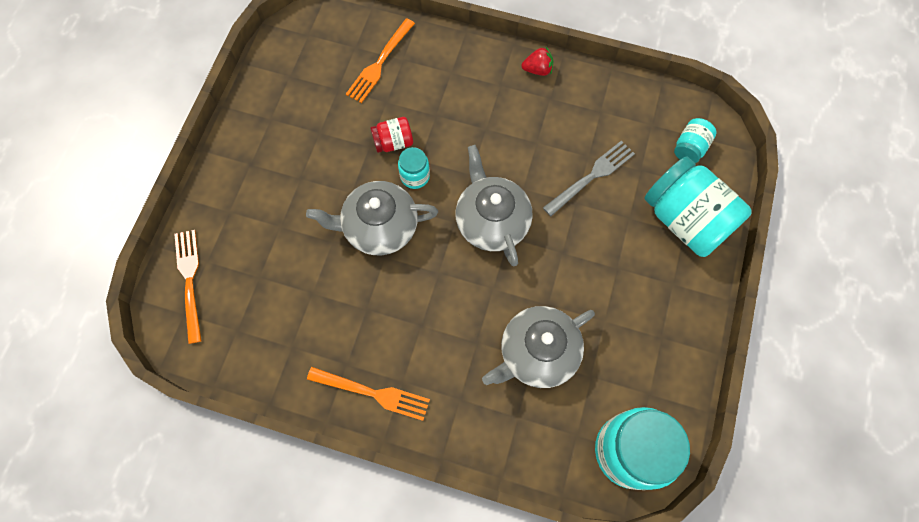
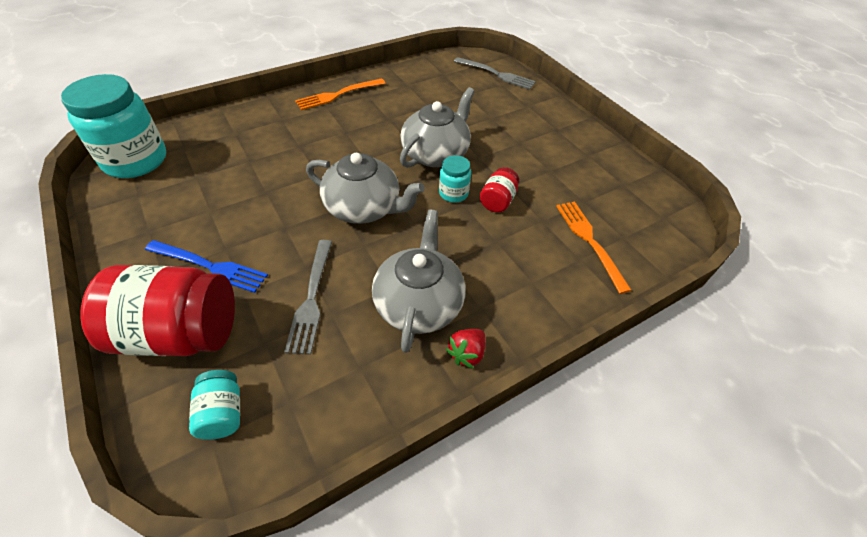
camera: 130 degrees right, 20 degrees down
(189, 281) = (496, 74): orange fork -> grey fork
(537, 352) = (249, 165): grey teapot -> grey teapot (419, 303)
(638, 260) = (209, 266): none -> blue fork
(685, 219) = (180, 333): turquoise jar -> red jar

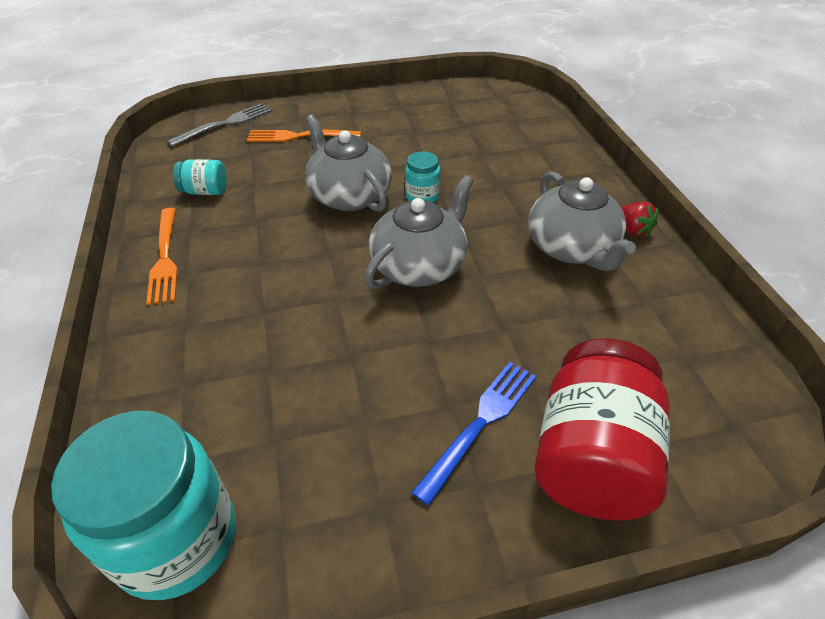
camera: 70 degrees left, 5 degrees down
(222, 413) = (702, 414): turquoise jar -> turquoise jar (205, 191)
(311, 298) = (552, 326): grey fork -> none
(419, 303) = (572, 248): grey teapot -> grey teapot turned 135 degrees counterclockwise
(497, 201) = (445, 171): red jar -> none
(589, 241) = (515, 136): orange fork -> orange fork (299, 136)

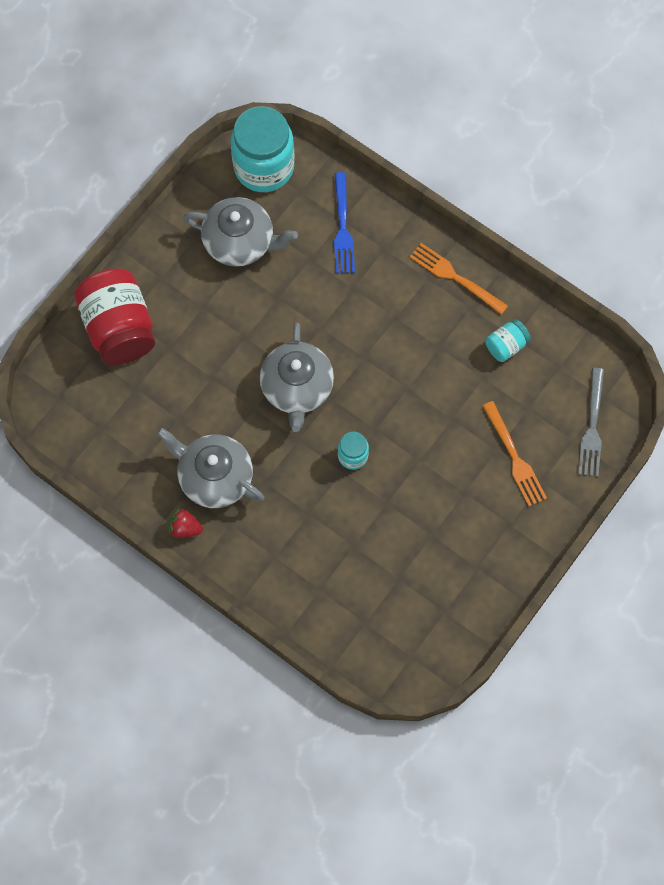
camera: 140 degrees right, 25 degrees up
(299, 136) = (514, 457): orange fork -> orange fork turned 105 degrees clockwise
(349, 196) = (403, 418): grey teapot -> grey teapot (240, 242)
(480, 424) = (181, 308): blue fork -> blue fork (343, 227)

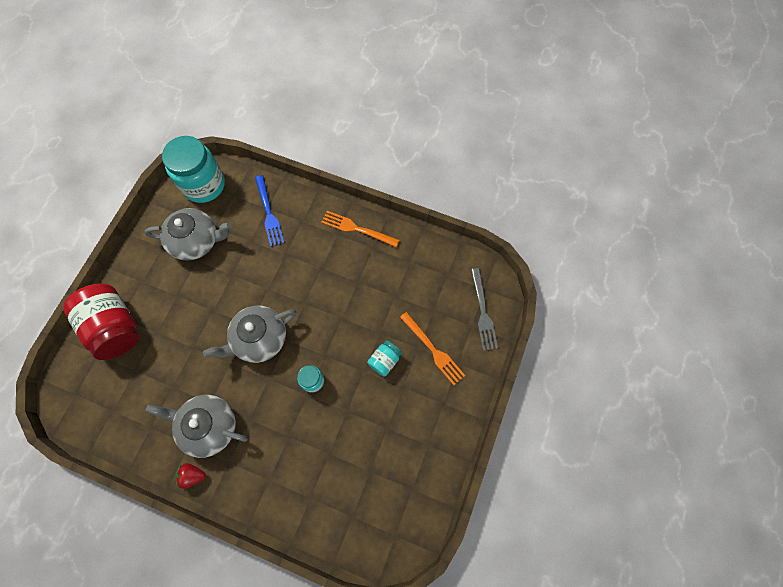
camera: 15 degrees left, 0 degrees up
(297, 388) = (259, 339): grey teapot -> grey teapot turned 75 degrees clockwise
(506, 346) = (405, 269): turquoise jar -> turquoise jar (384, 360)

